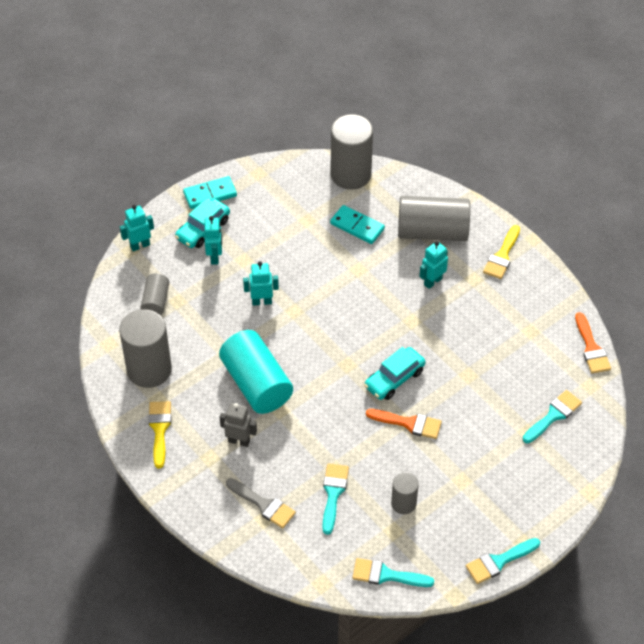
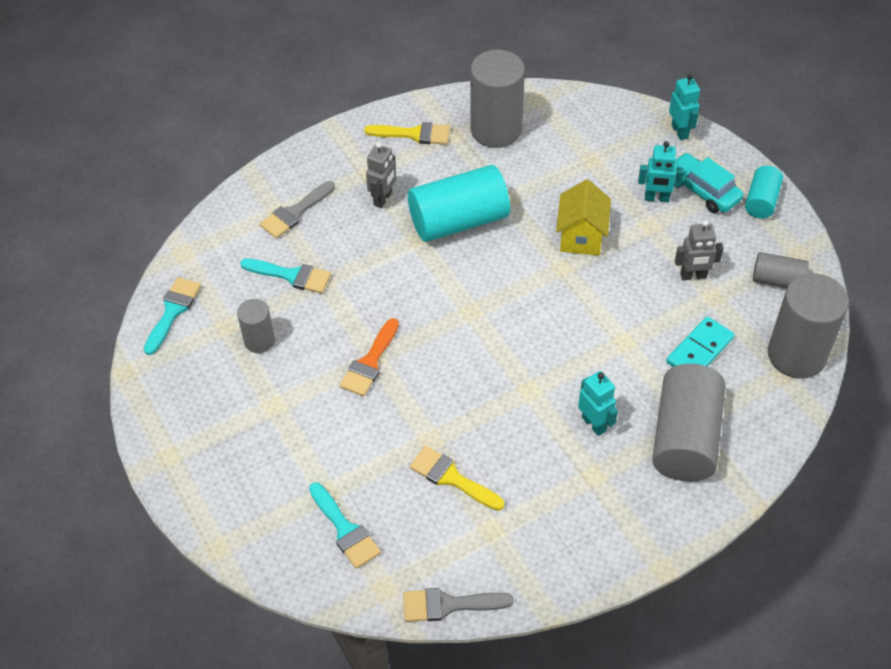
camera: 100 degrees right, 0 degrees up
(155, 301) = (593, 141): grey cylinder -> grey cylinder (777, 280)
(210, 194) = (761, 201): turquoise domino -> turquoise cylinder
(262, 301) = (581, 237): turquoise robot -> yellow house
(290, 232) = (693, 276): none -> grey robot
(394, 379) = (440, 357): turquoise car -> none
(498, 562) = (152, 424): turquoise brush -> none
(502, 256) = (632, 519): yellow brush -> yellow brush (451, 478)
(591, 348) = (448, 605): orange brush -> grey brush

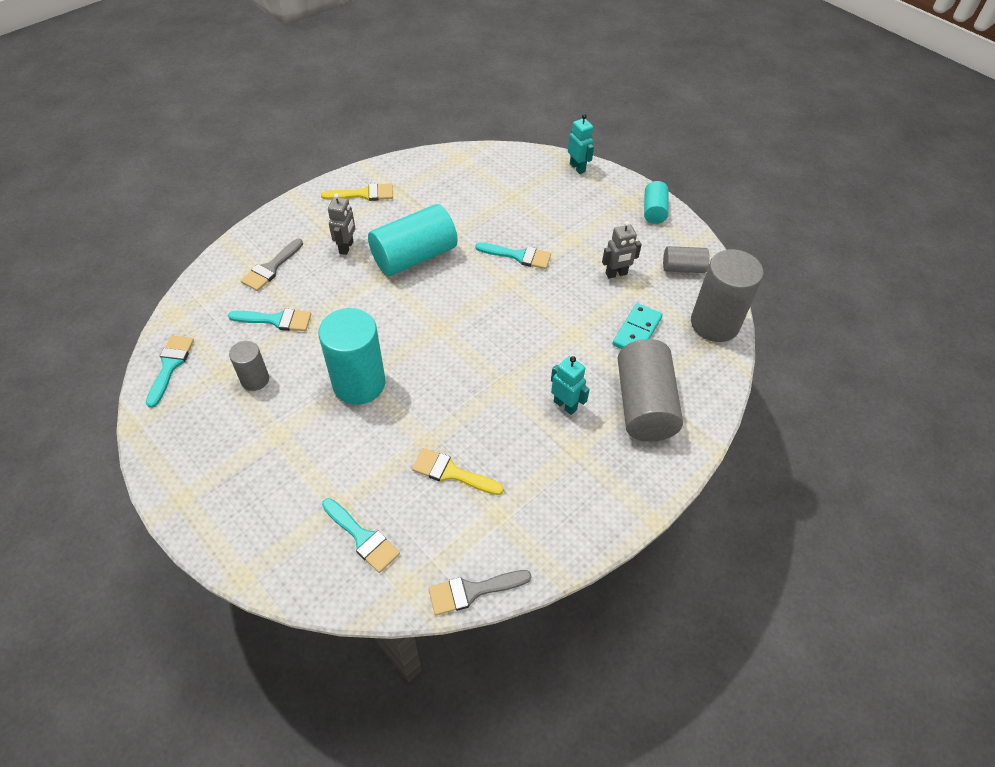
camera: 15 degrees left, 0 degrees up
(370, 363) = (359, 383): orange brush -> turquoise cylinder
(496, 130) = (431, 183): grey cylinder -> none
(581, 237) = (518, 256): yellow house -> turquoise brush
(656, 198) = (572, 219): turquoise robot -> none
(703, 190) = (606, 208): turquoise car -> none

